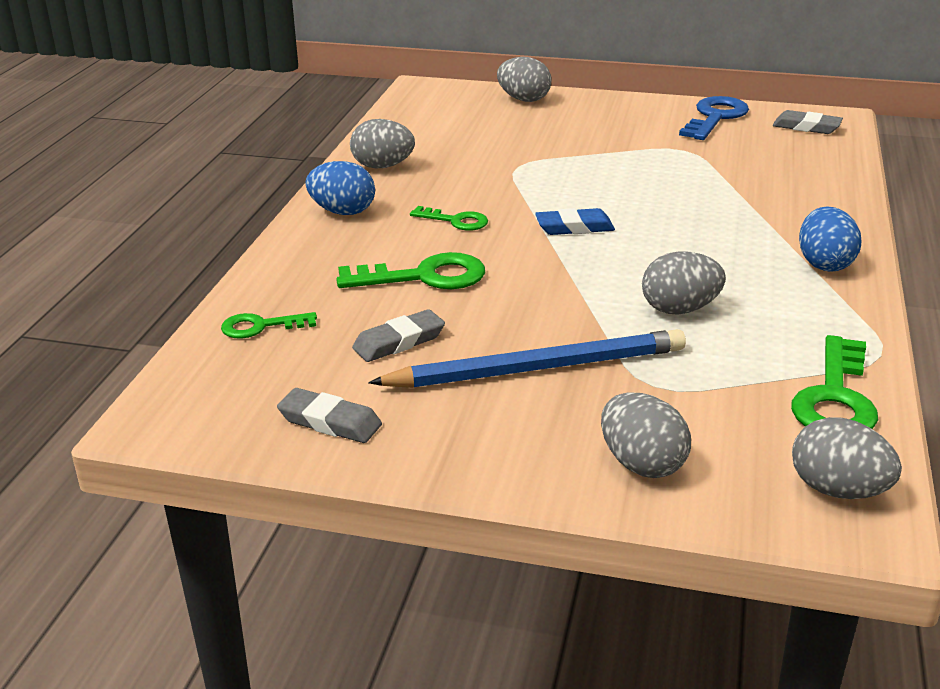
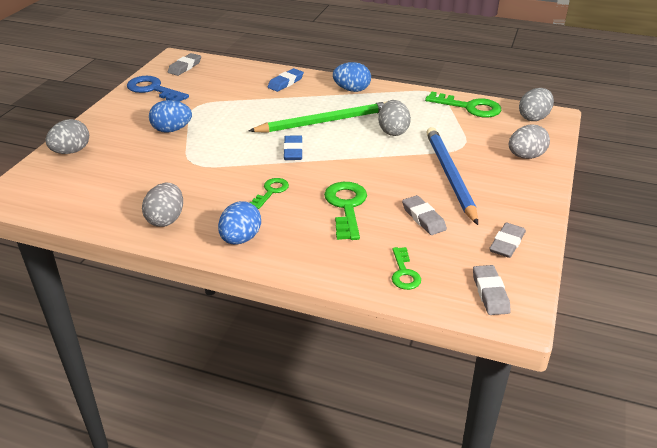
camera: 85 degrees left, 5 degrees up
(203, 399) = (490, 293): none -> grey eraser
(601, 143) = (172, 130): none -> blue egg
(684, 246) = (325, 121): none -> green pencil
(809, 204) = (285, 83): none -> blue eraser

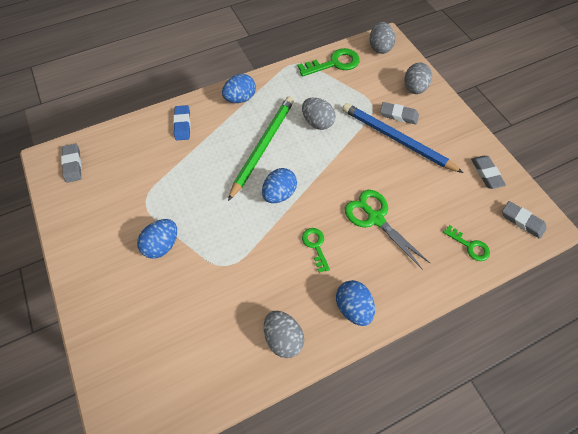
camera: 45 degrees left, 25 degrees up
(71, 151) = (109, 340): grey egg -> none
(153, 89) = (81, 212): blue key -> none
(293, 151) = (279, 194): blue eraser -> blue egg
(346, 206) = (375, 218): green key -> green scissors
(423, 218) = (426, 190): grey eraser -> grey eraser (398, 115)

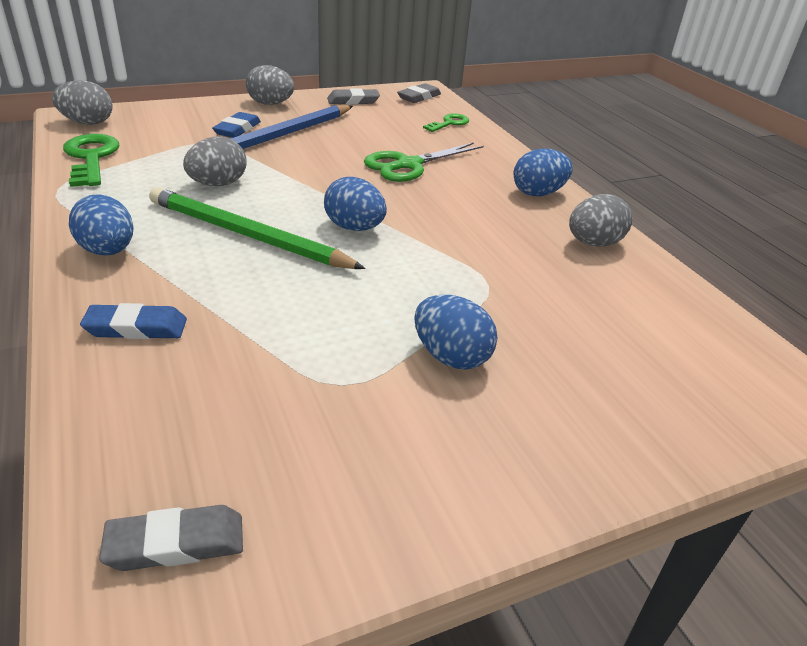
camera: 90 degrees left, 25 degrees down
(315, 246) = (451, 208): green key -> none
(398, 115) = (237, 129): grey eraser -> blue eraser
(414, 88) = (193, 114): grey egg -> grey egg (270, 104)

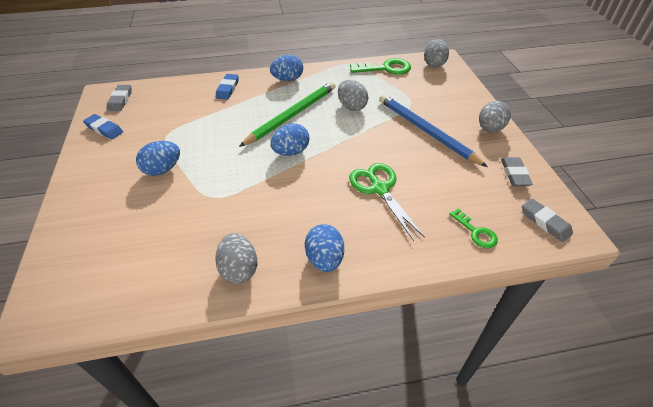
camera: 105 degrees right, 10 degrees up
(237, 129) = (435, 113): blue eraser -> blue eraser (104, 129)

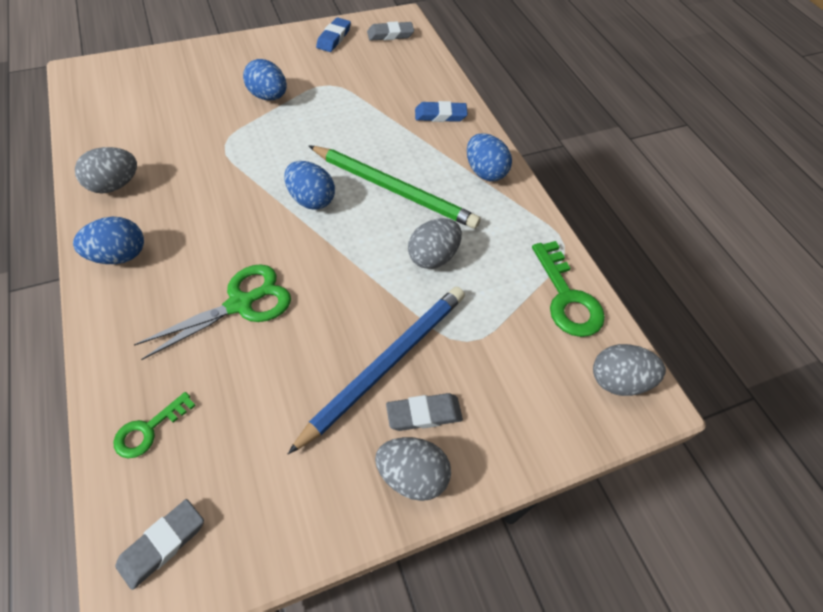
camera: 75 degrees right, 10 degrees up
(514, 174) = (283, 507): grey eraser -> grey eraser (424, 414)

